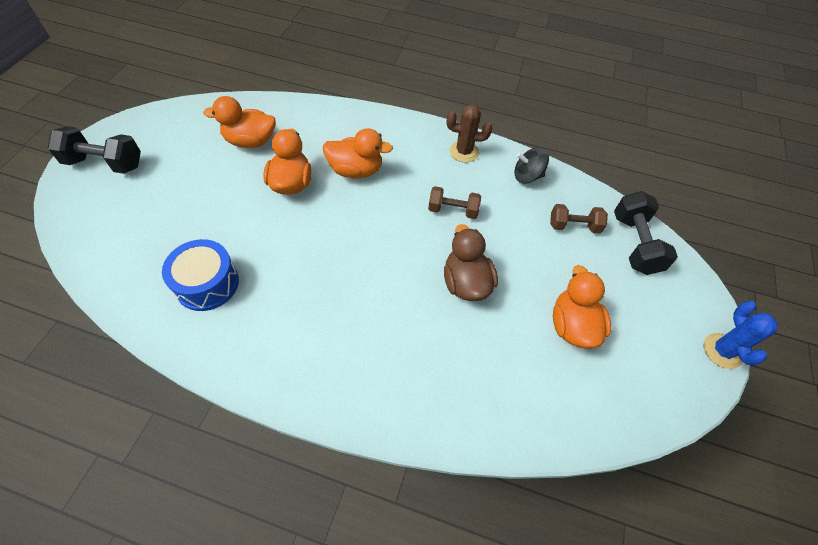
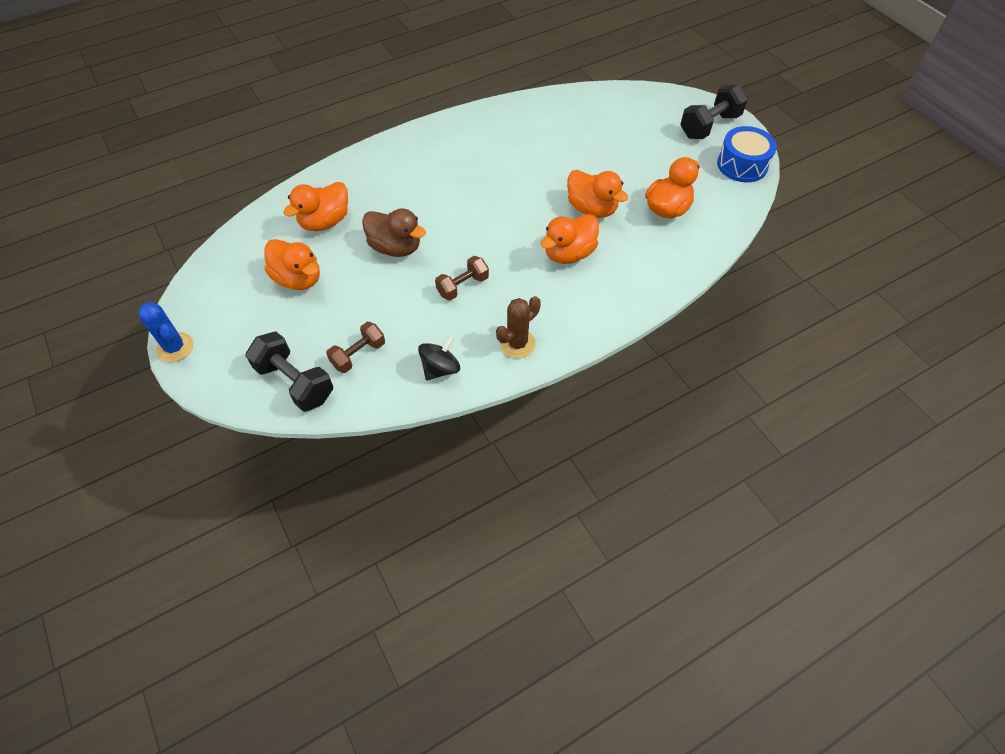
camera: 135 degrees right, 0 degrees up
(207, 283) = (538, 131): blue drum -> blue drum (742, 165)
(500, 367) = (325, 222): none -> orange duck

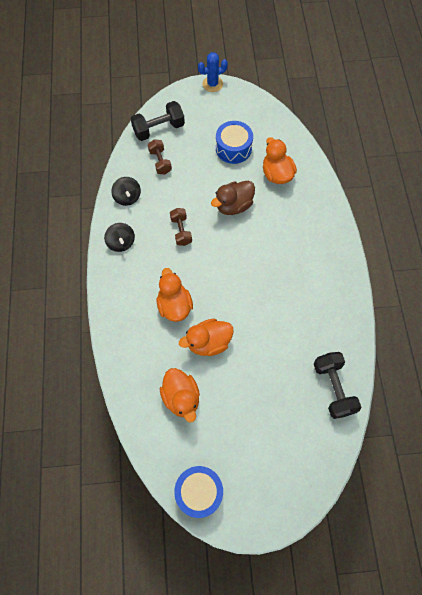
camera: 115 degrees right, 10 degrees up
(298, 279) = (233, 148): orange duck -> blue drum
(517, 343) = (121, 243): brown cactus -> black spinning top
(709, 126) = (259, 496): black dumbbell -> black dumbbell (333, 388)

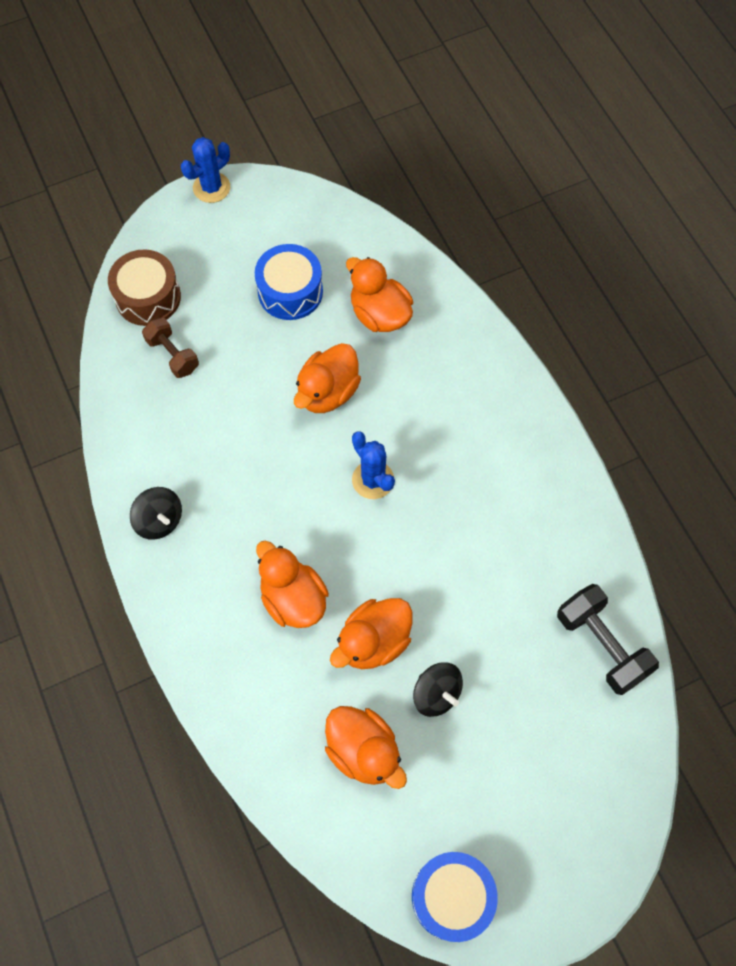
camera: 20 degrees left, 0 degrees up
(127, 197) = (139, 436): black spinning top -> black spinning top (436, 693)
(159, 129) = (148, 297): black dumbbell -> brown drum
(181, 231) = (255, 465): brown dumbbell -> none
(233, 206) = (328, 392): brown duck -> orange duck
(240, 258) = (373, 480): none -> blue cactus

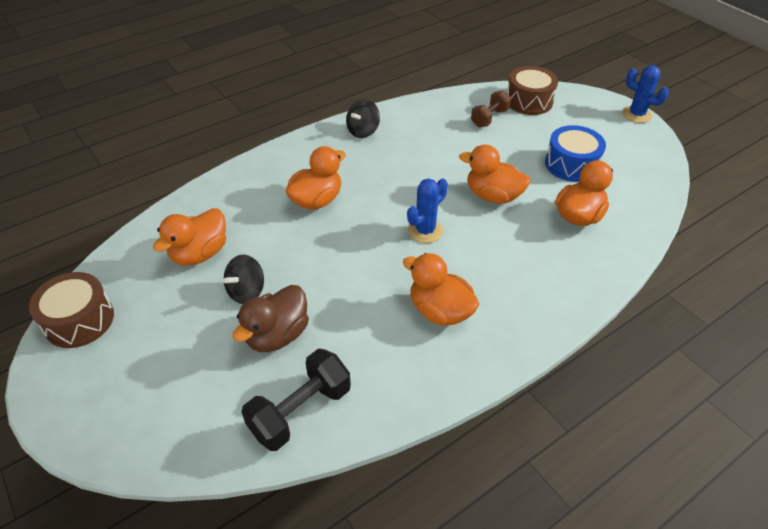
camera: 80 degrees right, 20 degrees down
(373, 641) = (287, 248): orange duck -> orange duck (440, 311)
(452, 897) = (79, 320): blue drum -> brown drum
(505, 662) = (277, 335): none -> brown duck

